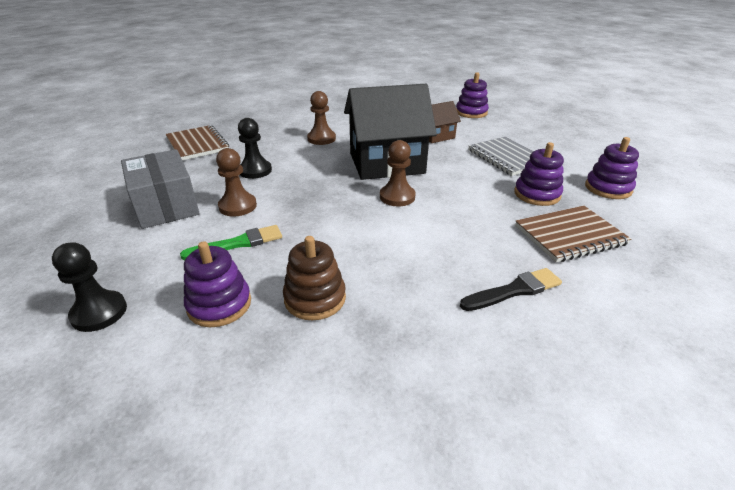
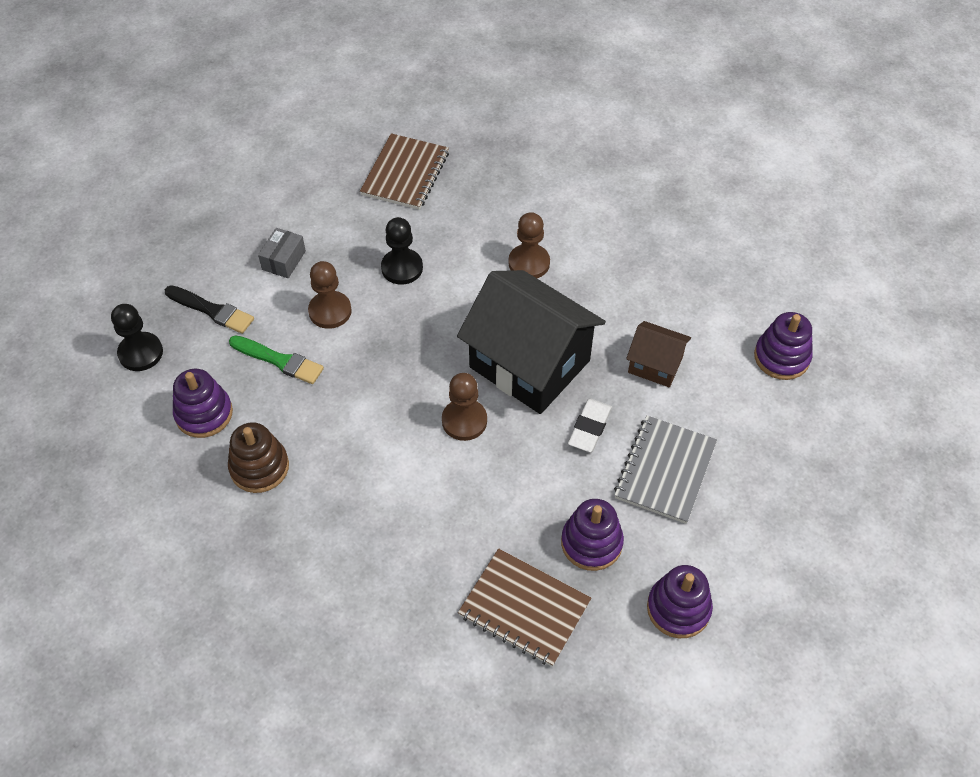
camera: 50 degrees right, 20 degrees up
(165, 205) = (283, 260): grey box -> grey box, size x0.50
(453, 165) = (589, 428): none -> white eraser
(514, 290) = (386, 600): black brush -> black brush (212, 310)

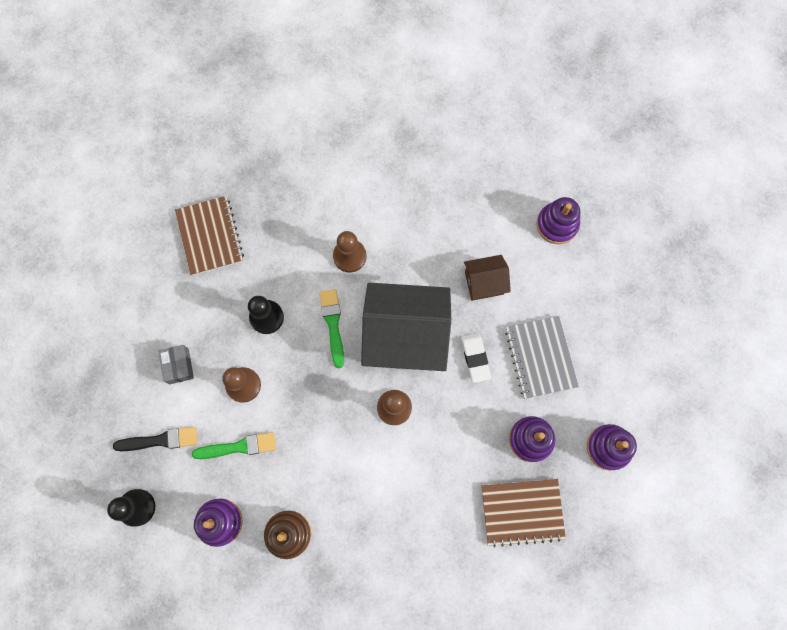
camera: 35 degrees left, 20 degrees up
(463, 311) = (333, 324): none -> green brush

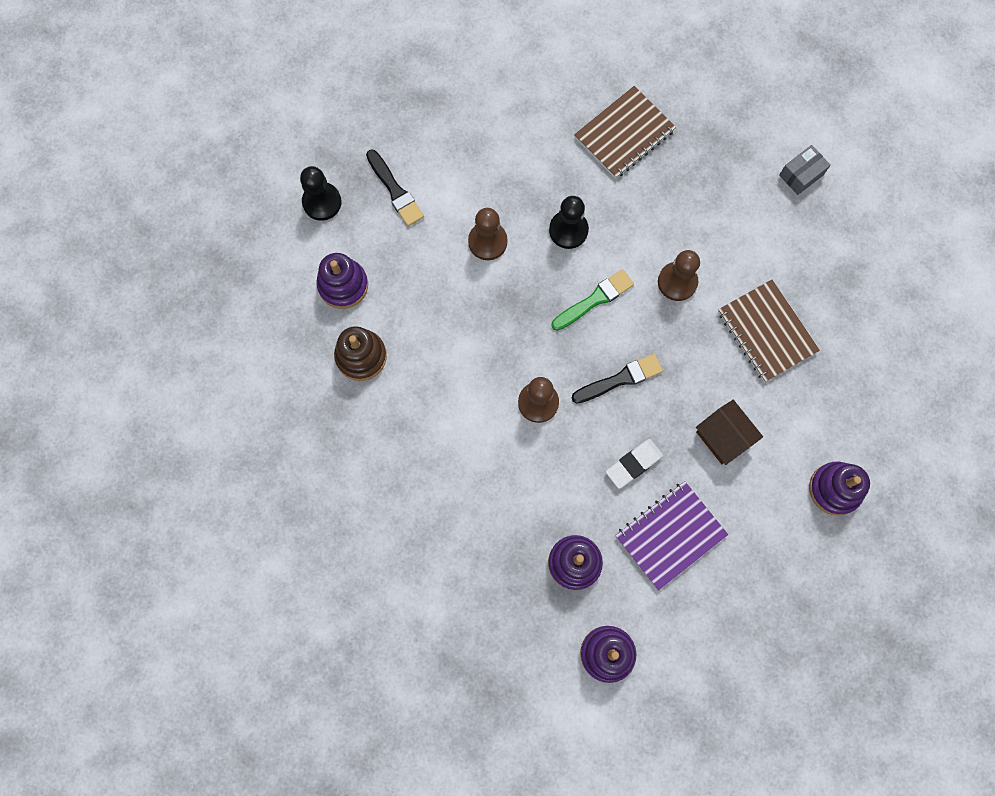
camera: 65 degrees right, 0 degrees up
(179, 366) = (476, 171): grey box -> grey box (801, 175)
(238, 447) = (424, 267): green brush -> none
(405, 336) = (620, 379): black house -> black brush
(522, 512) = (492, 586): brown notebook -> brown notebook (766, 332)
(540, 357) = (670, 535): grey notebook -> purple notebook

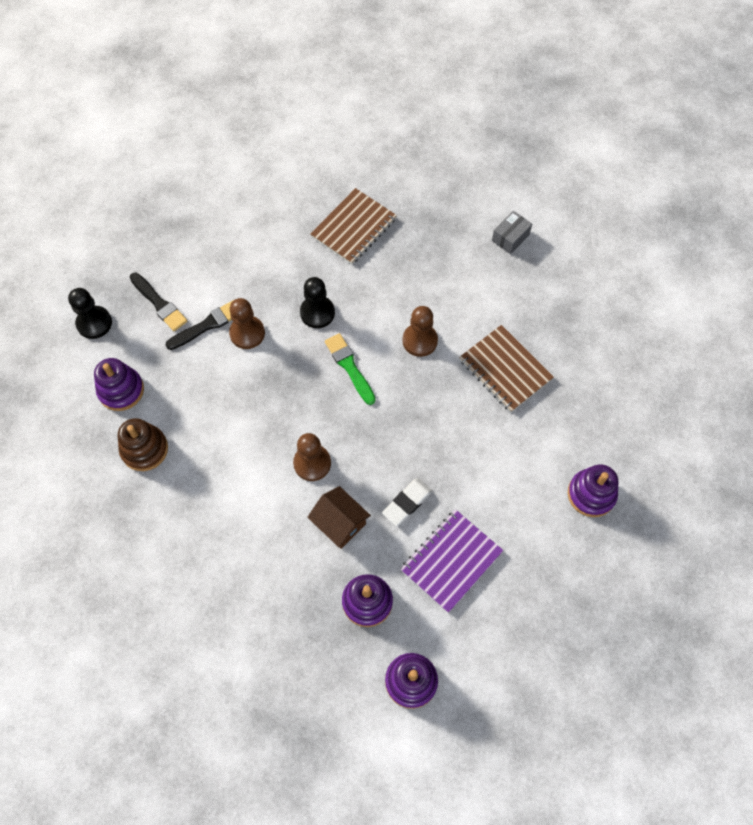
camera: 10 degrees left, 10 degrees down
(595, 299) = (349, 367): green brush -> green brush turned 75 degrees counterclockwise
(620, 379) = (383, 431): black brush -> black brush (207, 325)
(723, 437) = (483, 466): brown house -> brown house (340, 523)

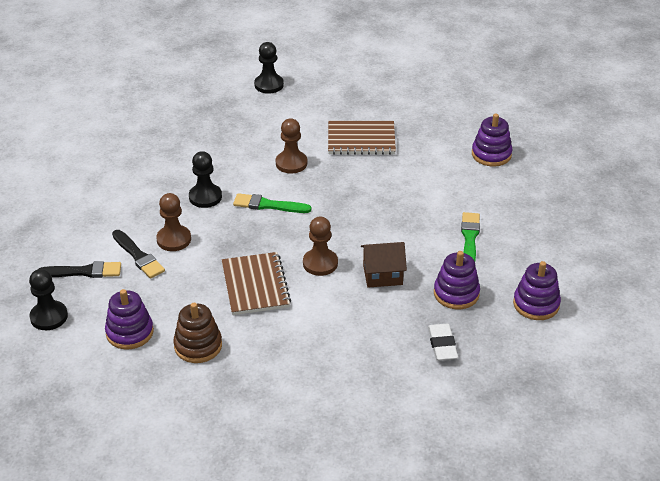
camera: 50 degrees left, 25 degrees down
(207, 325) = (138, 256): black brush -> black brush turned 135 degrees clockwise
(354, 228) = (162, 144): brown notebook -> brown notebook (255, 285)
(407, 503) = (405, 235): white eraser -> white eraser (442, 345)
(451, 561) = (470, 238): purple notebook -> green brush
(510, 238) = (269, 85): grey box -> black pawn

